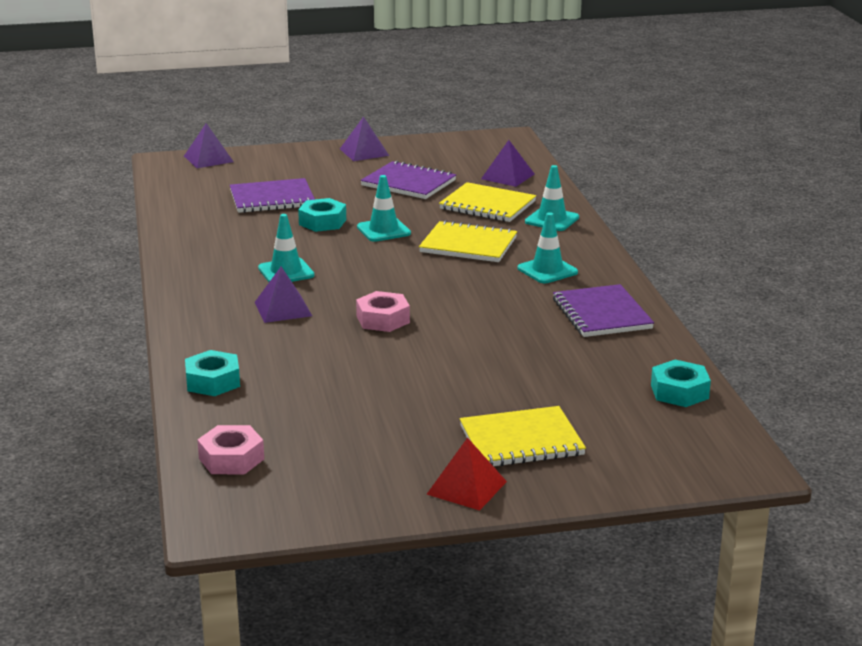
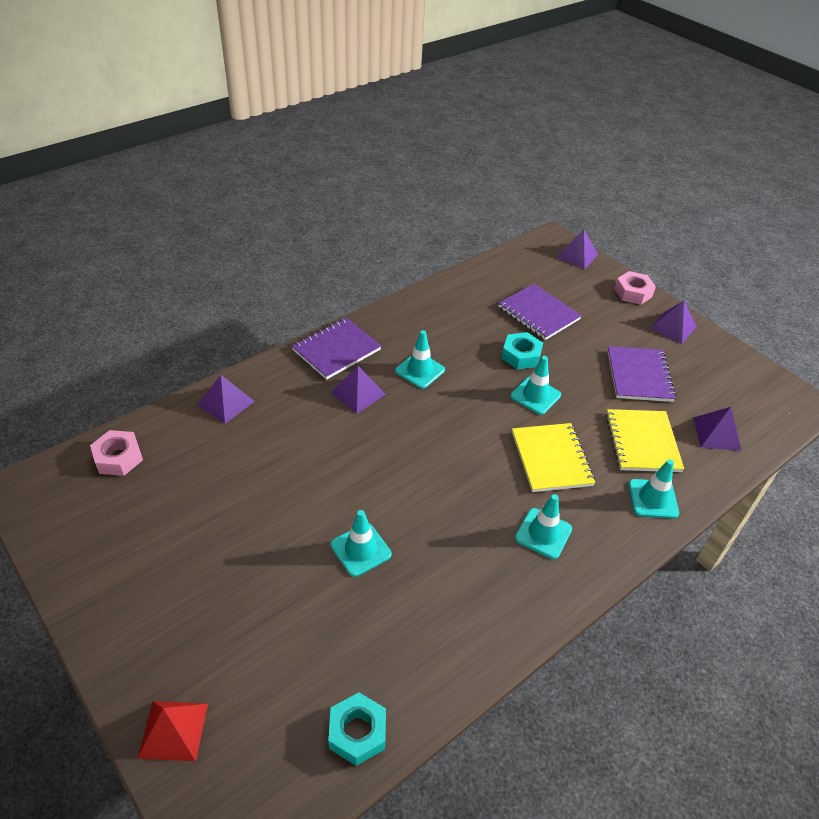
camera: 60 degrees right, 20 degrees up
(213, 381) = (226, 403): turquoise nut -> purple pyramid
(383, 319) = (375, 457): pink nut -> pink nut (633, 293)
(467, 487) = (118, 618): red pyramid -> red pyramid (173, 730)
(492, 351) = (360, 549): none -> turquoise traffic cone
(521, 440) = (209, 629): yellow notebook -> none
(602, 314) = (482, 608): purple notebook -> purple notebook (336, 350)

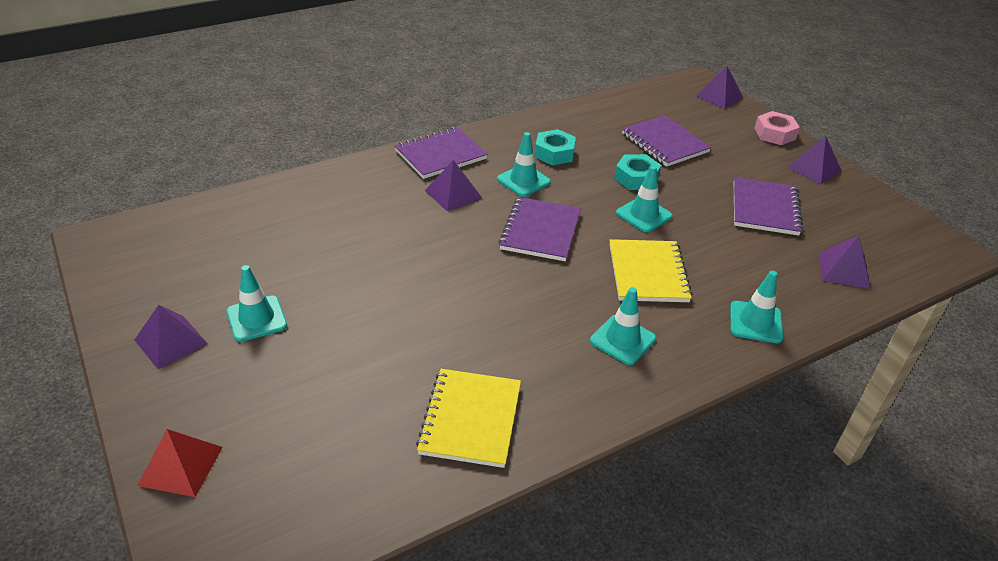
camera: 10 degrees right, 5 degrees down
(118, 458) = (196, 224): pink nut -> none
(226, 403) = (315, 189): purple pyramid -> purple pyramid (171, 342)
(357, 732) = (371, 496): turquoise nut -> turquoise nut (554, 153)
(360, 549) = (419, 330): turquoise traffic cone -> turquoise traffic cone (256, 319)
(447, 425) = (540, 231): none -> purple notebook
(642, 442) = (755, 269): yellow notebook -> yellow notebook (471, 419)

